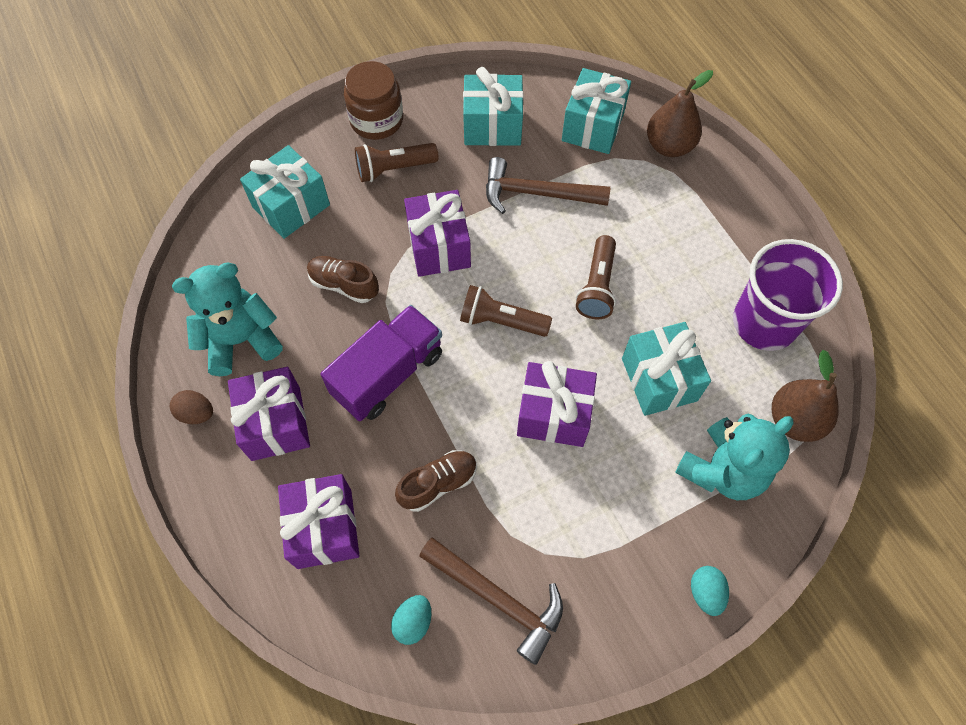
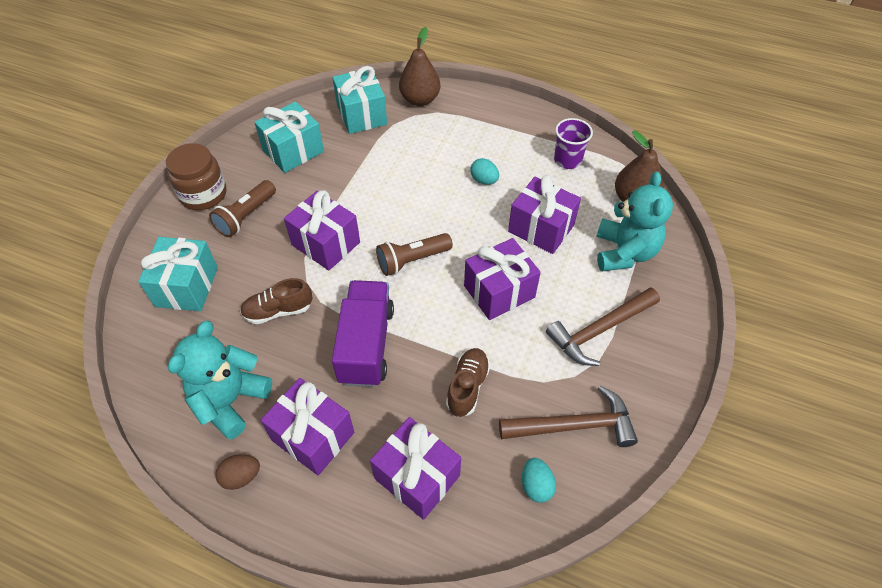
camera: 40 degrees left, 10 degrees down
(537, 193) = (362, 172): brown hammer -> brown hammer (600, 330)
(597, 286) = (453, 201): brown flashlight -> none
(659, 379) = (541, 228): turquoise gift -> purple gift
(705, 592) = (682, 325): turquoise egg -> turquoise egg (484, 180)
(764, 323) = (567, 160): purple cup -> purple cup, size x0.57

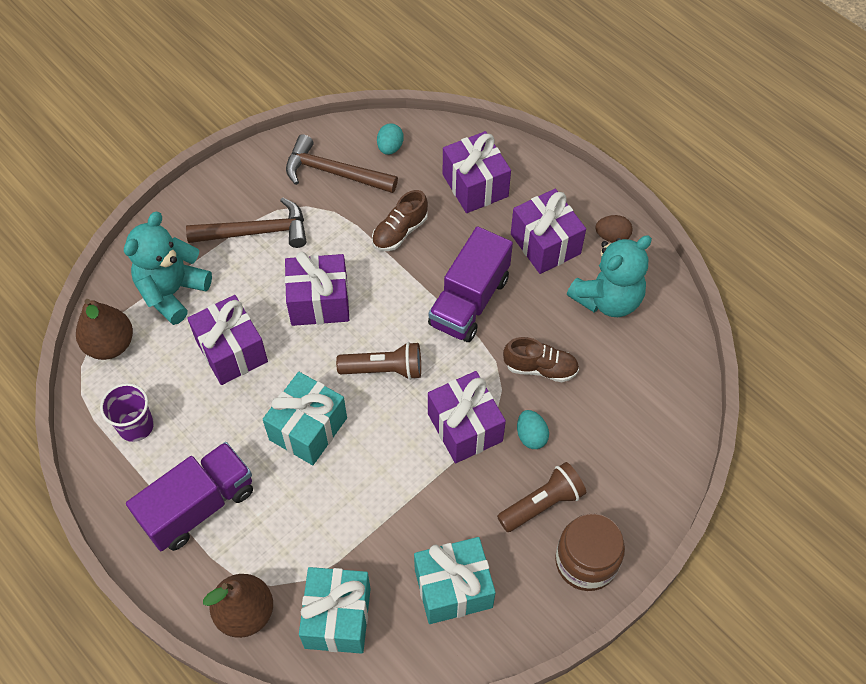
camera: 155 degrees left, 5 degrees up
(186, 286) = (628, 434): turquoise gift -> turquoise gift (308, 429)
(484, 180) = (249, 438): turquoise egg -> turquoise egg (531, 436)
(488, 135) = (199, 506): none -> purple truck

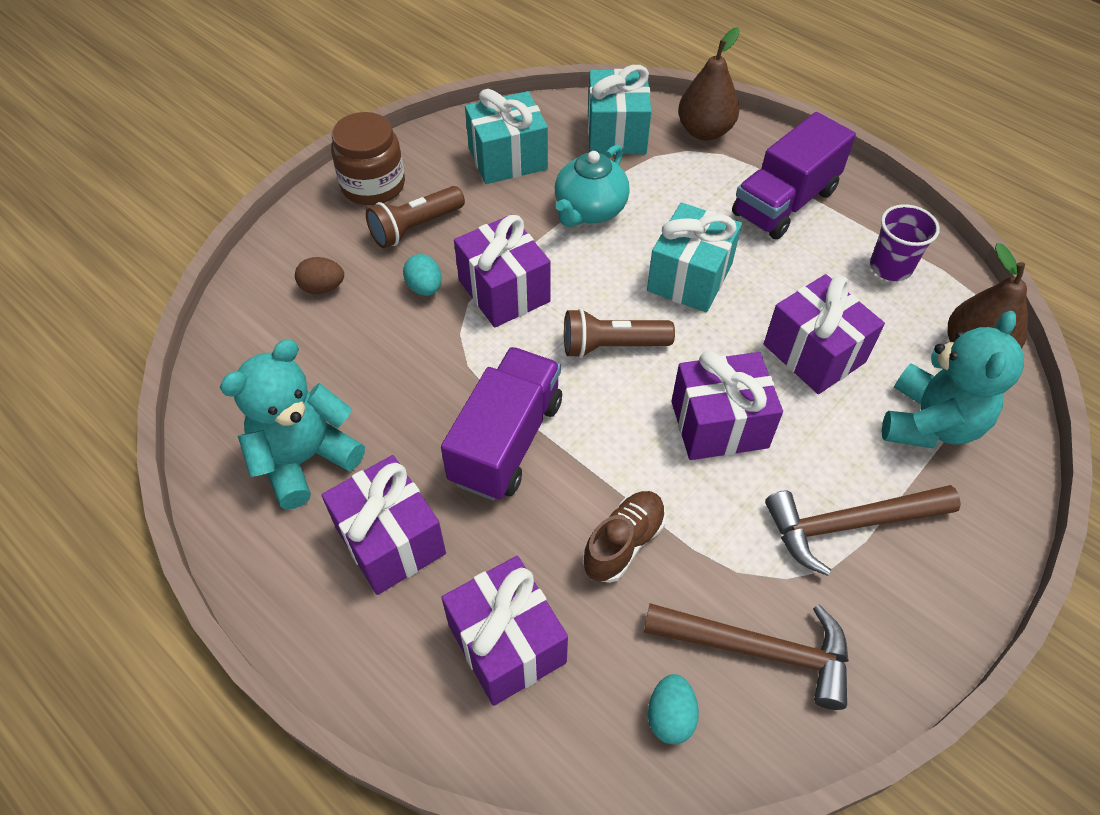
camera: 175 degrees right, 5 degrees down
(381, 512) = (589, 210): none -> turquoise teapot
(540, 368) = (409, 361): brown shoe -> none
(612, 236) = (280, 562): brown egg -> brown egg (323, 288)

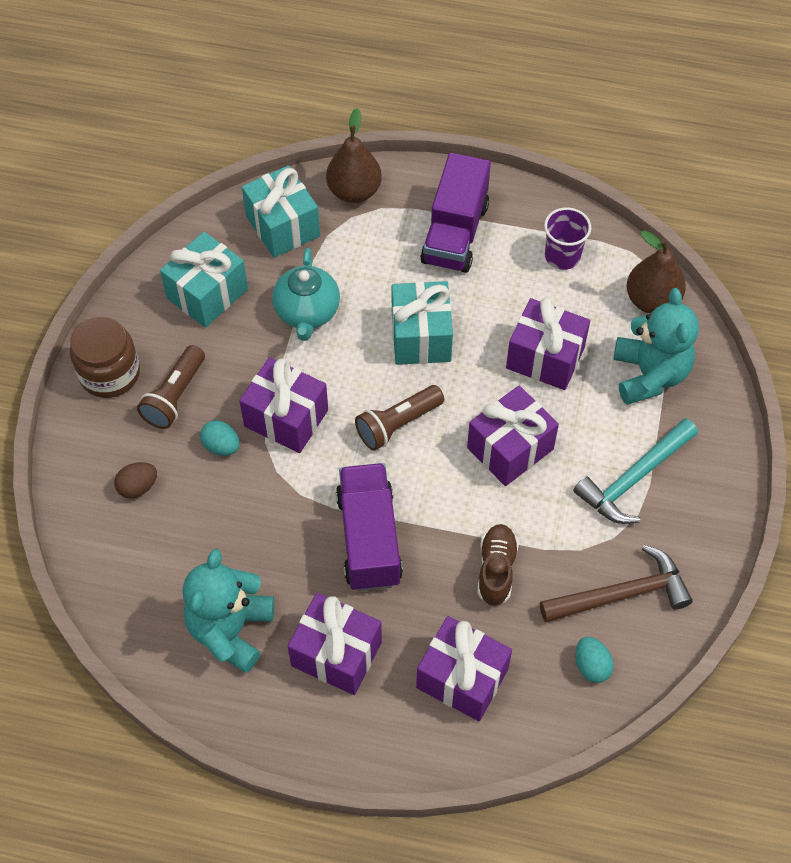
camera: 30 degrees left, 5 degrees up
(849, 525) = (634, 478): brown hammer -> turquoise hammer

